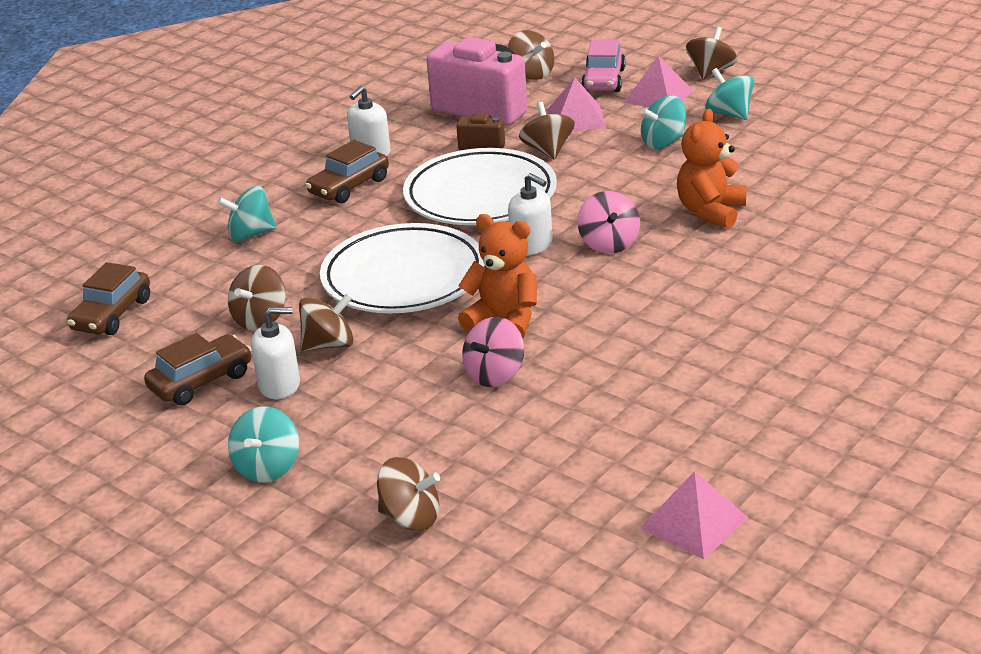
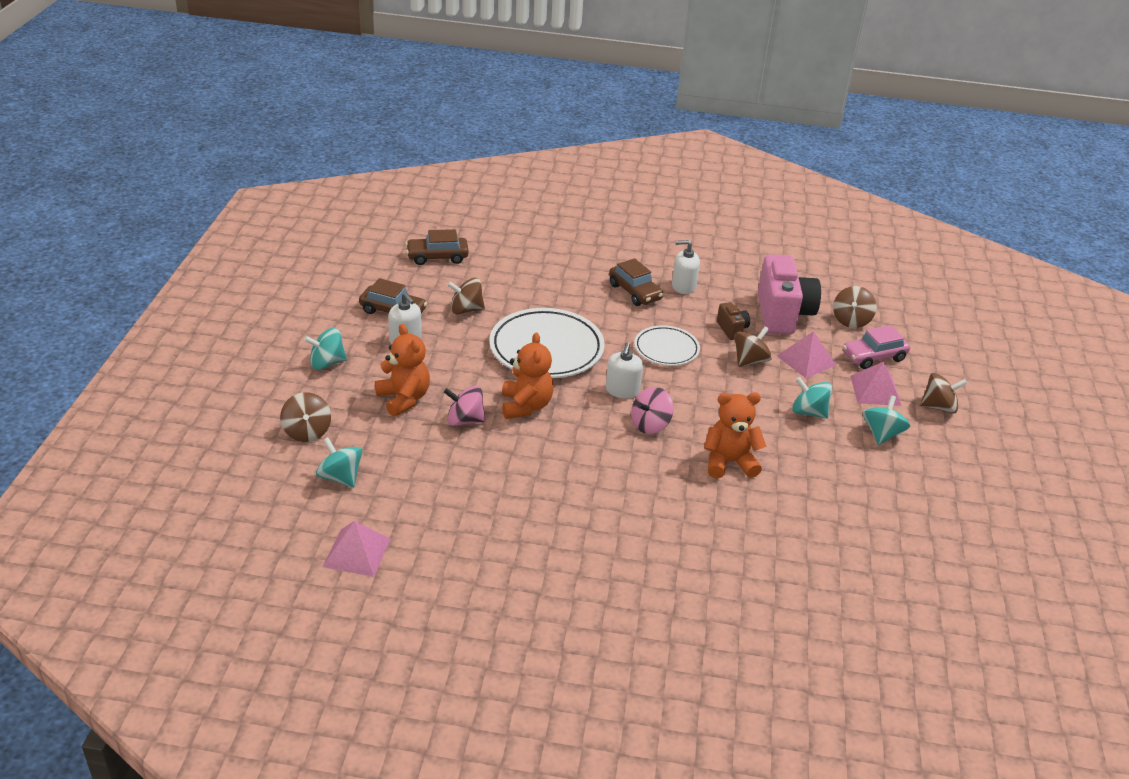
camera: 55 degrees right, 5 degrees up
(250, 234) = (552, 274): turquoise spinning top -> turquoise spinning top (340, 477)
(329, 344) = (456, 344): brown spinning top -> none
(349, 186) = (635, 292): brown car -> brown car turned 135 degrees counterclockwise
(409, 415) = (404, 399): none -> orange teddy bear
(480, 196) = (666, 349): white plate -> white plate, size x0.58

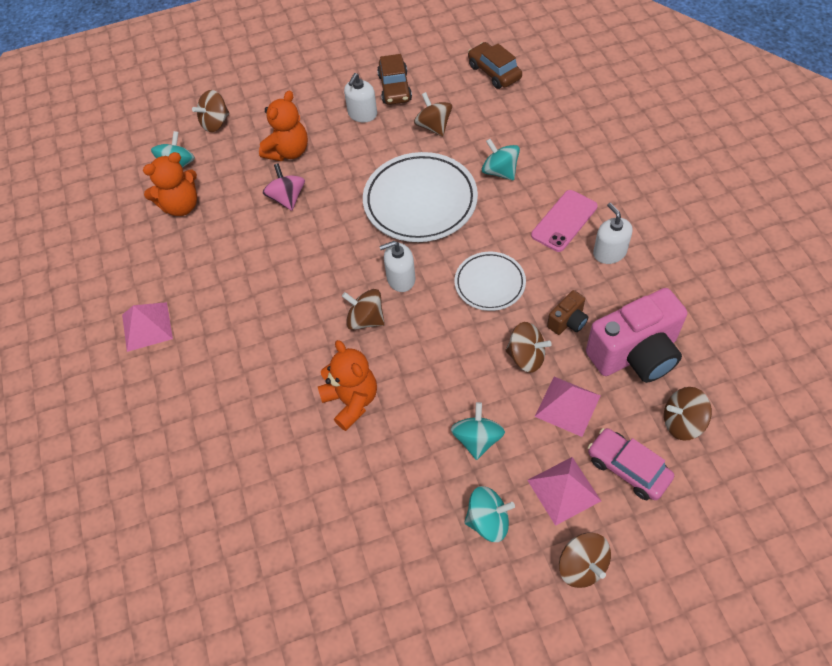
camera: 70 degrees right, 20 degrees up
(327, 363) = (300, 90): turquoise spinning top -> turquoise spinning top (500, 171)
(356, 552) = (106, 215): pink pyramid -> pink pyramid (147, 326)
(526, 406) = (331, 225): orange teddy bear -> orange teddy bear (181, 206)
(635, 292) = (564, 221): brown car -> pink phone
(650, 425) = (365, 319): pink spinning top -> brown spinning top

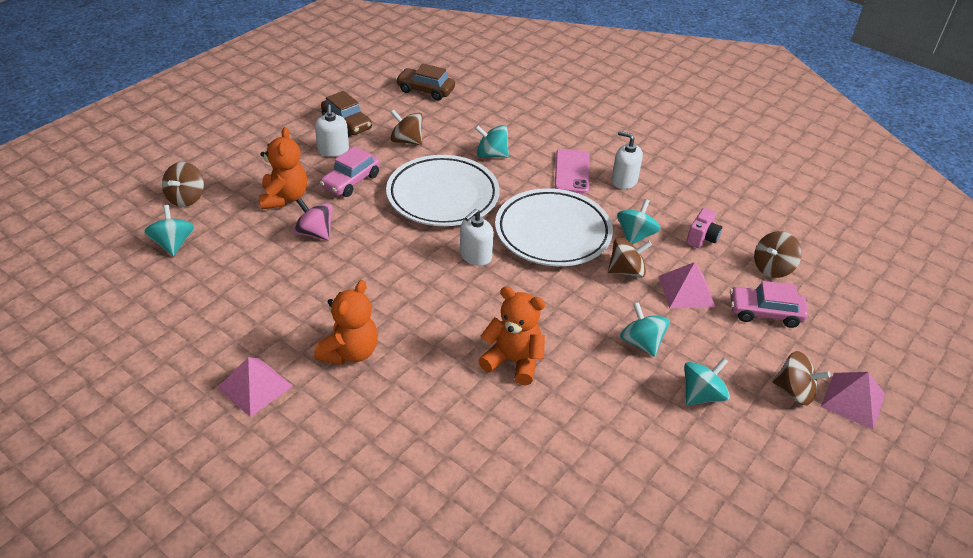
camera: 40 degrees left, 15 degrees down
(181, 206) = (206, 275): orange teddy bear -> orange teddy bear (350, 352)
(353, 154) = (351, 181): none -> pink car
(365, 319) = (471, 296): brown spinning top -> none
(490, 283) = (553, 232): white plate -> white plate, size x1.73
(563, 490) = (735, 347): pink pyramid -> pink pyramid (853, 400)
(568, 321) = (635, 236): brown camera -> turquoise spinning top
(635, 354) = (702, 238): pink camera -> pink camera, size x0.46

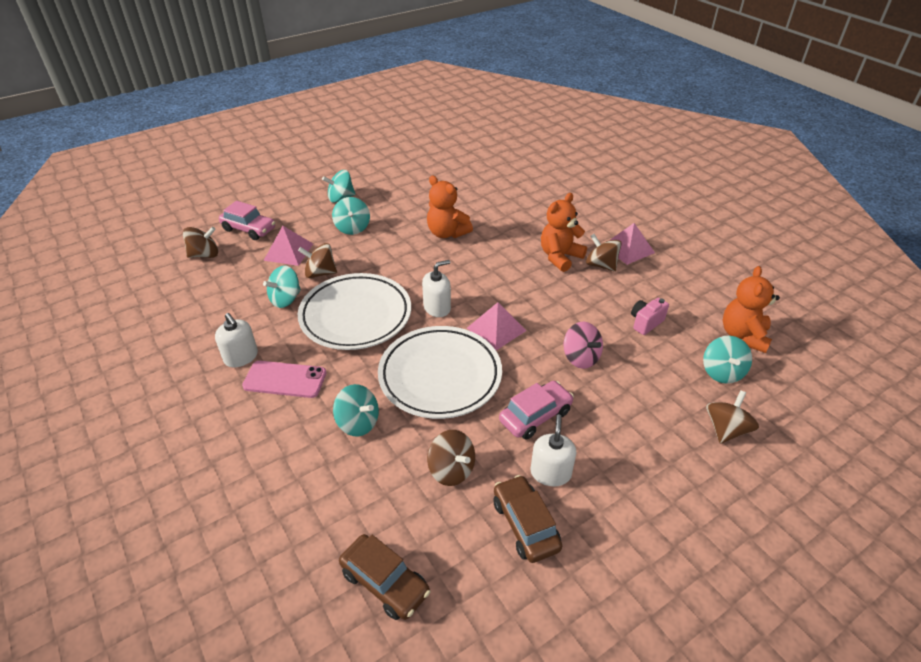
camera: 160 degrees left, 0 degrees up
(284, 198) = (612, 407): orange teddy bear -> orange teddy bear (743, 336)
(572, 171) = (285, 380): pink phone -> pink phone turned 75 degrees clockwise
(702, 238) = (231, 287): pink camera -> pink camera (645, 323)
(794, 391) = (283, 190): brown spinning top -> brown spinning top (601, 265)
(853, 400) = (255, 182): pink pyramid -> pink pyramid (496, 329)

